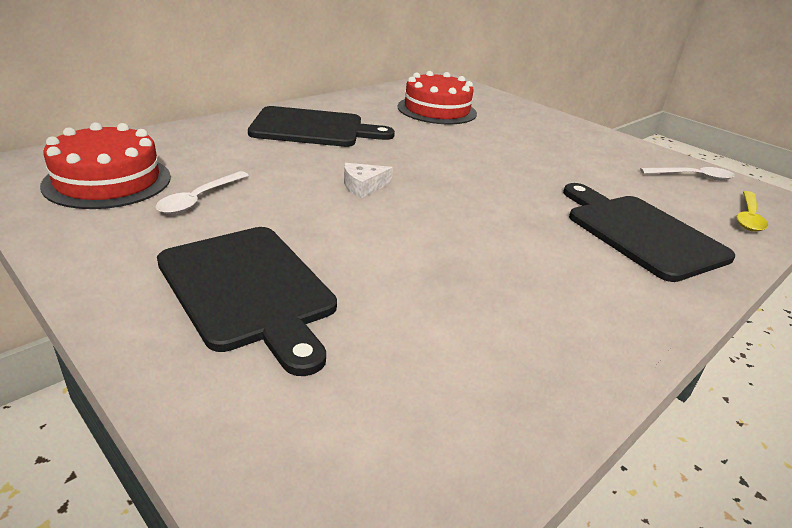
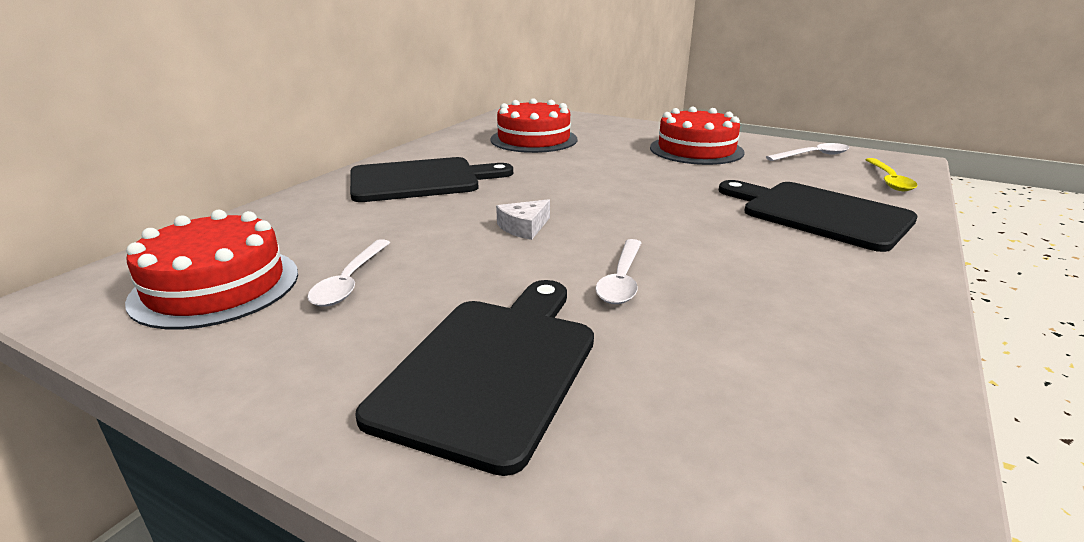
camera: 15 degrees left, 5 degrees down
(249, 289) = (492, 369): black cutting board -> black cutting board turned 105 degrees counterclockwise
(405, 248) = (621, 280): none -> white spoon
(579, 148) = (696, 150): none -> red cake

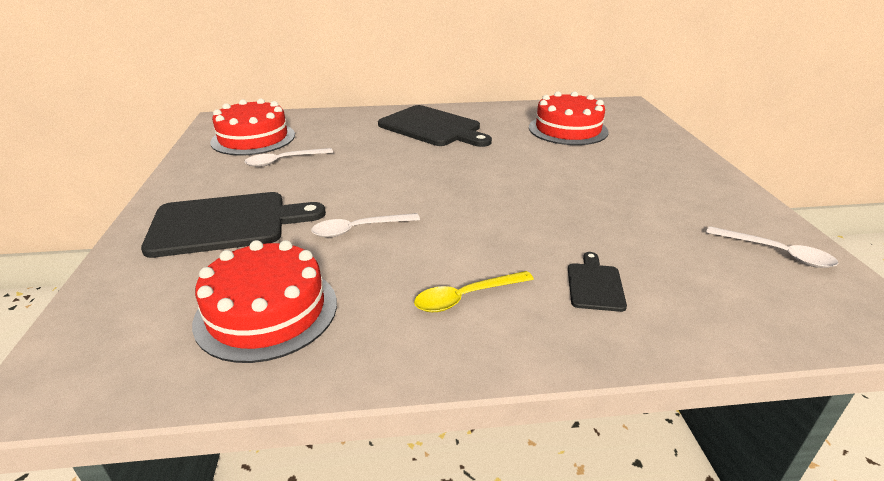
camera: 55 degrees right, 5 degrees up
(524, 227) = (401, 178): white cheese -> none
(696, 150) = (668, 192): red cake -> red cake (267, 311)
(819, 214) = (595, 284): black cutting board -> black cutting board, size x0.46
(889, 180) = (779, 315): yellow spoon -> yellow spoon (466, 297)

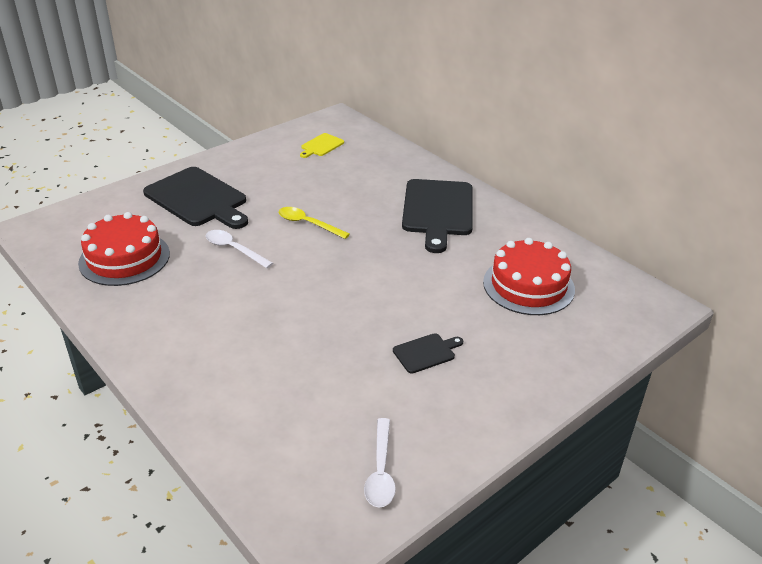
camera: 55 degrees right, 5 degrees up
(253, 138) = (321, 146): red cake -> yellow cutting board
(283, 161) = (299, 175): white spoon -> none
(466, 297) = (189, 324): yellow spoon -> yellow spoon (308, 224)
(595, 284) = (247, 376): black cutting board -> black cutting board (426, 352)

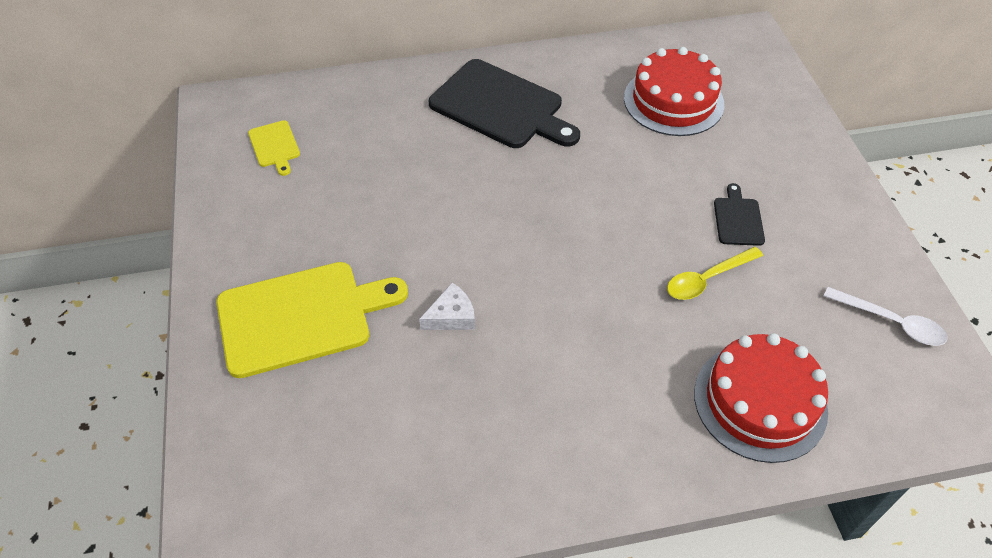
camera: 60 degrees left, 15 degrees up
(124, 258) = (390, 446): red cake -> red cake (760, 401)
(198, 199) = (301, 317): black cutting board -> yellow cutting board
(234, 249) = (451, 316): white spoon -> white cheese
(308, 224) = (446, 225): yellow spoon -> yellow spoon (707, 279)

